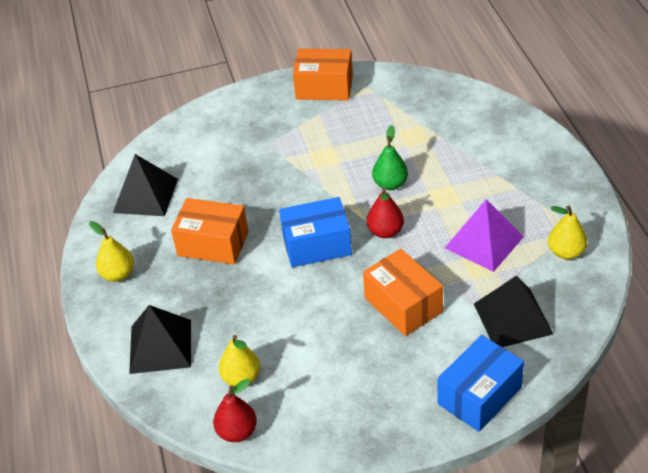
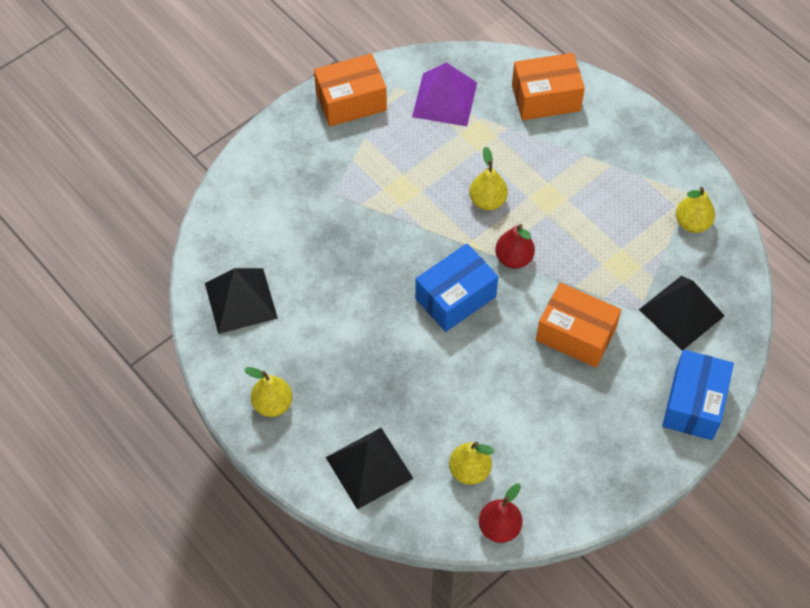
camera: 30 degrees left, 15 degrees up
(213, 244) = (349, 333): orange box -> orange box (546, 98)
(390, 184) = (487, 201): green pear -> yellow pear
(484, 242) = (613, 238): purple pyramid -> purple pyramid (445, 99)

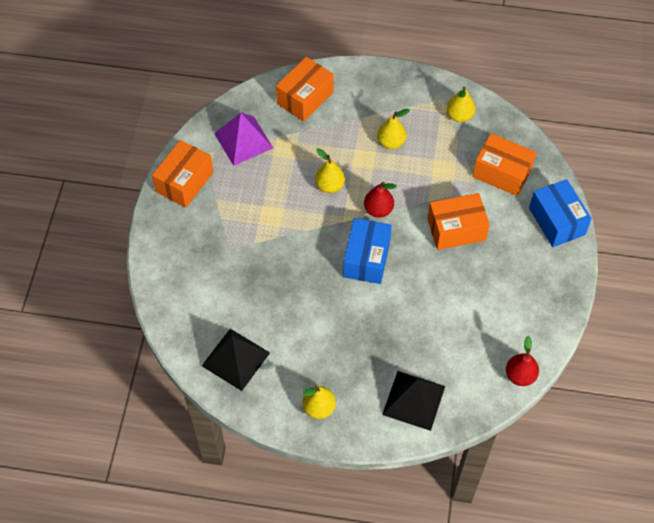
camera: 40 degrees left, 0 degrees up
(469, 470) = (472, 356): yellow pear -> yellow pear (391, 142)
(681, 312) = (502, 173): black pyramid -> orange box

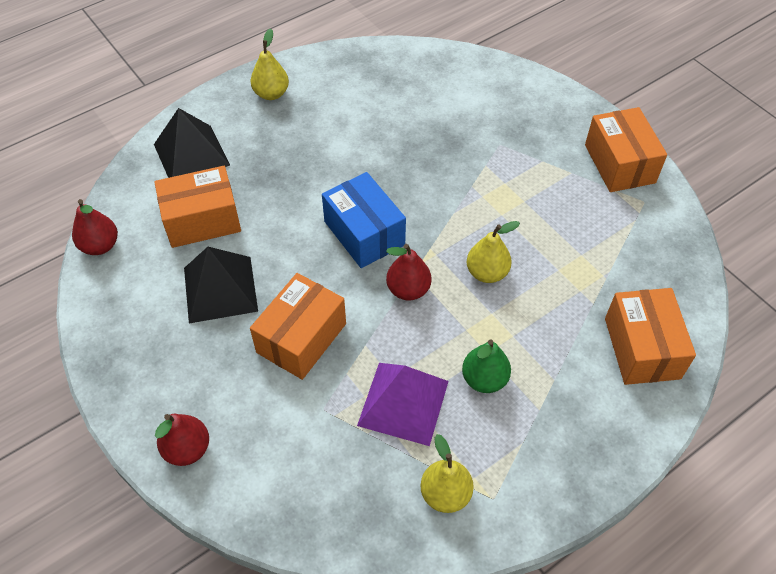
camera: 135 degrees right, 5 degrees down
(235, 359) = (381, 76): black pyramid -> black pyramid (220, 289)
(243, 140) = (630, 245): purple pyramid -> purple pyramid (403, 403)
(391, 142) = (484, 379): yellow pear -> green pear
(502, 173) = (313, 457): orange box -> orange box (202, 220)
(556, 221) = (187, 449): blue box -> red pear

